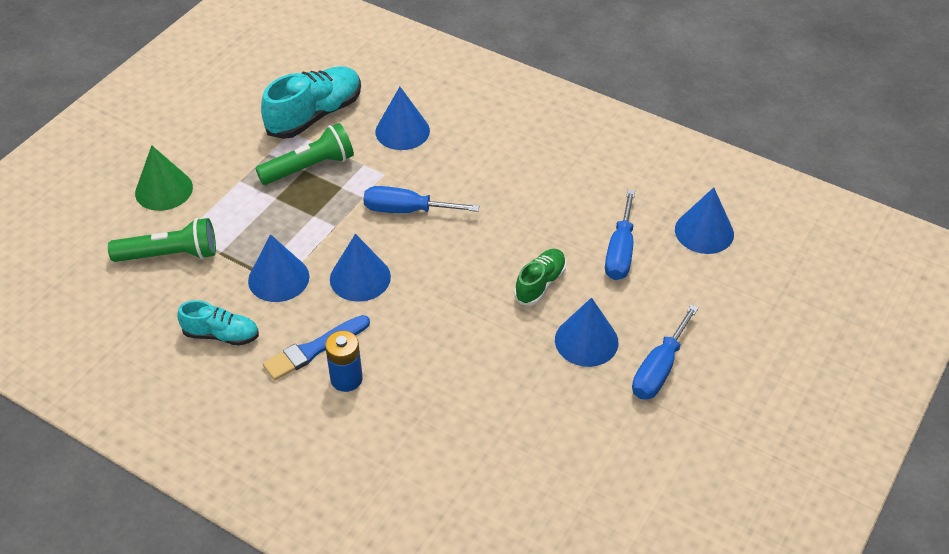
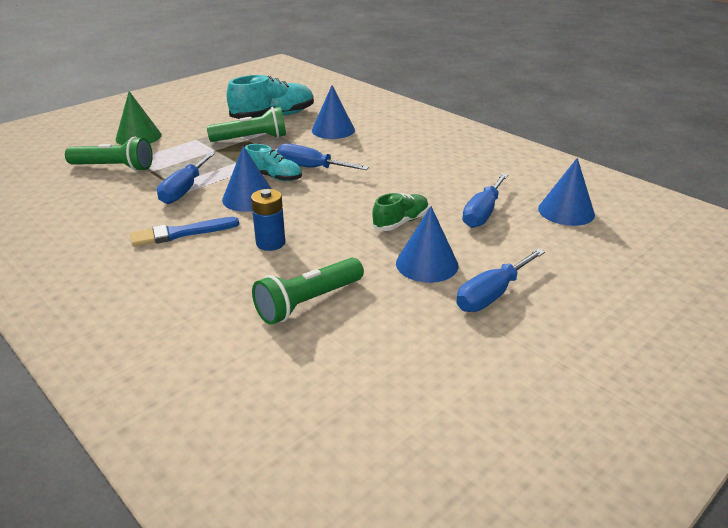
camera: 15 degrees right, 15 degrees down
(221, 335) = (114, 214): turquoise shoe -> turquoise shoe (274, 177)
(278, 278) = (184, 190): blue cone -> blue screwdriver
(346, 379) = (194, 255): blue battery -> blue battery (270, 243)
(491, 417) = (308, 302): none -> green flashlight

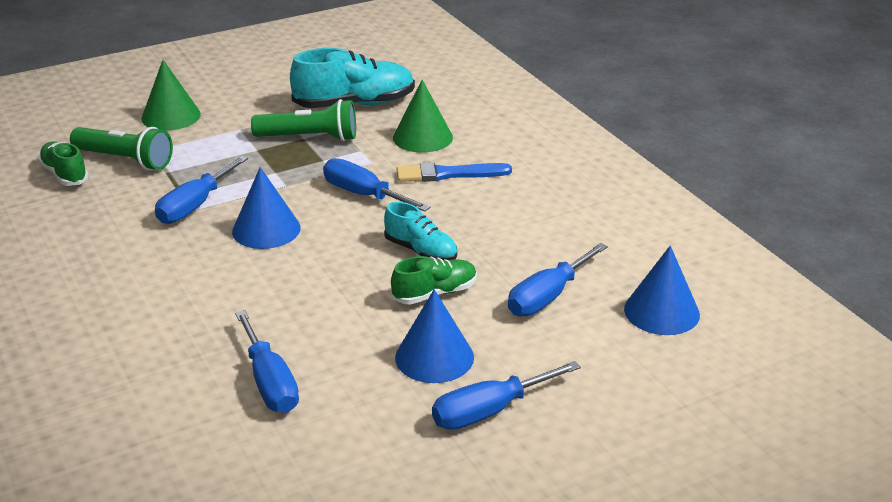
camera: 15 degrees right, 0 degrees up
(67, 182) = (65, 174): none -> green shoe
(181, 233) = (167, 267): blue brush -> blue brush (448, 174)
(270, 243) = (263, 297): blue battery -> none
(274, 177) = (310, 202): turquoise shoe -> turquoise shoe (421, 251)
(308, 302) = (269, 382): green flashlight -> blue screwdriver
(333, 130) = (422, 137): blue cone -> green cone

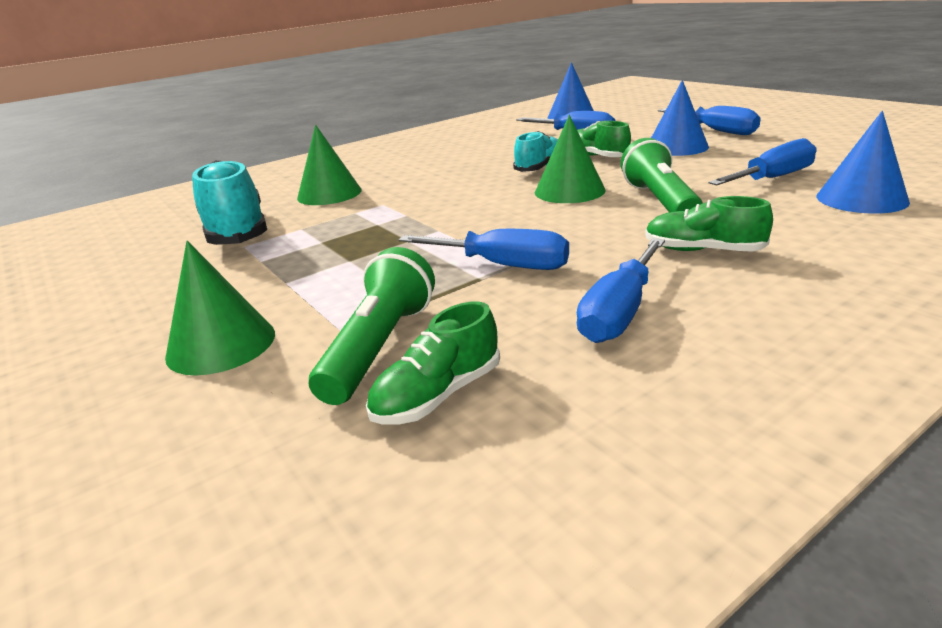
camera: 95 degrees left, 5 degrees down
(145, 290) = (703, 250): none -> green shoe
(266, 229) = (537, 221): blue cone -> blue cone (861, 199)
(310, 138) = (321, 238): green flashlight -> green flashlight (660, 201)
(330, 256) = (569, 191): none -> green cone
(364, 195) = (450, 197): blue screwdriver -> blue screwdriver (619, 312)
(448, 174) = (405, 177): blue brush -> none

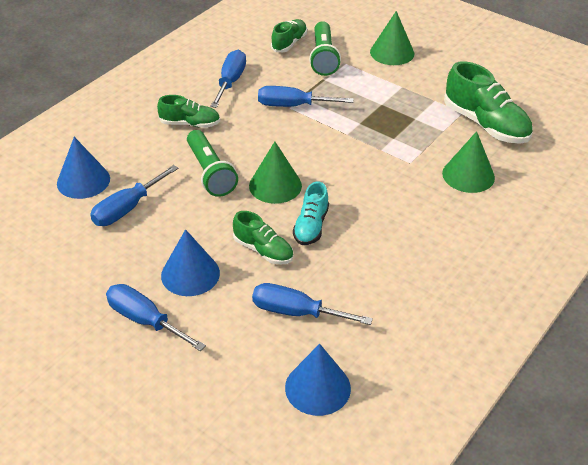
camera: 160 degrees right, 15 degrees up
(237, 231) = (485, 124): turquoise shoe -> green shoe

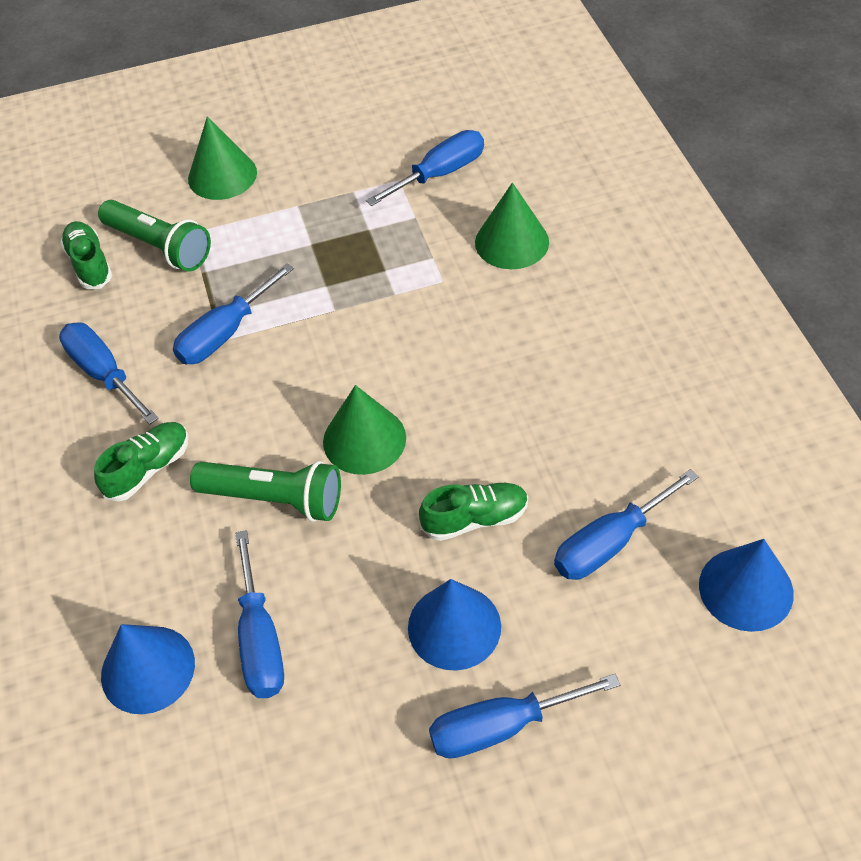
camera: 50 degrees left, 10 degrees up
(311, 226) = (472, 443): turquoise shoe -> none
(485, 124) = (440, 174): green shoe -> blue screwdriver

